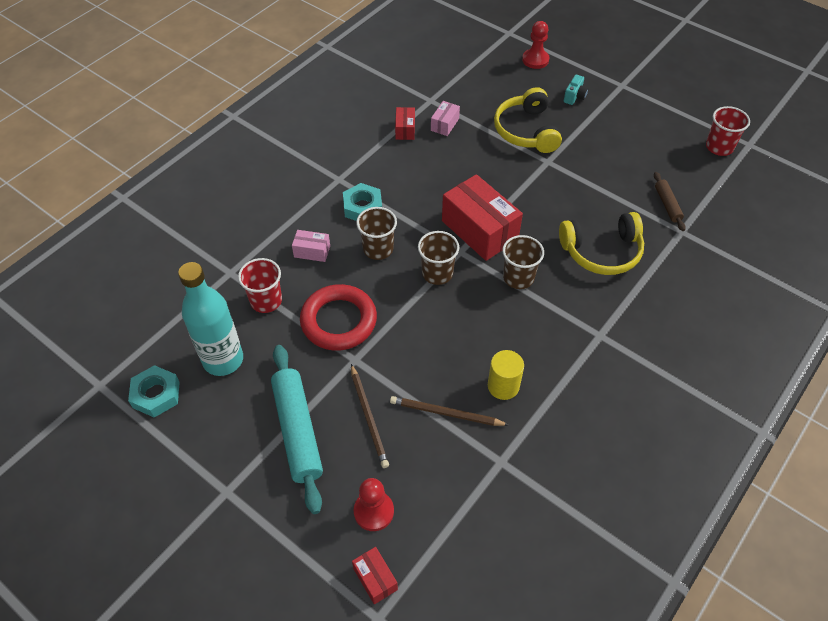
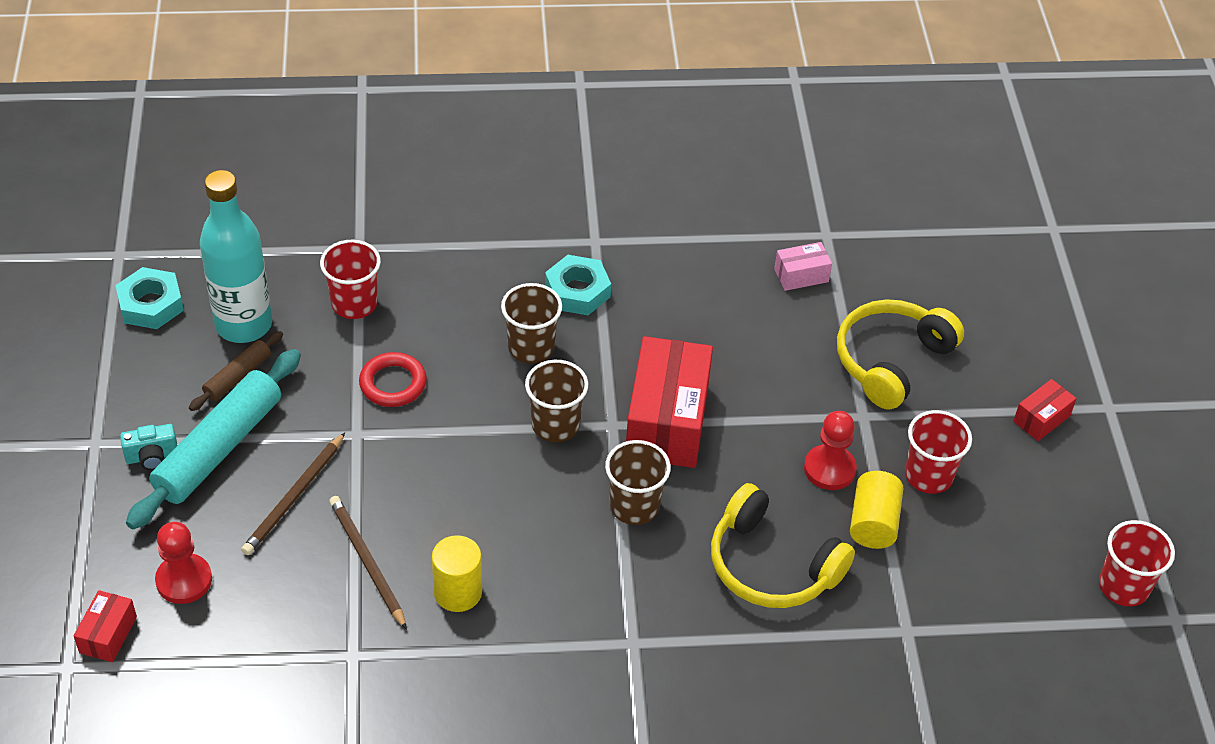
camera: 45 degrees right, 5 degrees down
(312, 251) = (463, 293): pink box -> none
(339, 321) = (393, 383): red ring -> red ring, size x0.60
(405, 129) = (746, 245): red box -> red box (1041, 419)
(535, 60) = (1036, 287): red pawn -> red pawn (829, 469)
(574, 97) = (1019, 371): turquoise camera -> turquoise camera (152, 456)
(602, 164) = (928, 475): none -> red cup
(611, 200) = (873, 523): none -> yellow cylinder
(667, 205) = (937, 588): brown rolling pin -> brown rolling pin (237, 376)

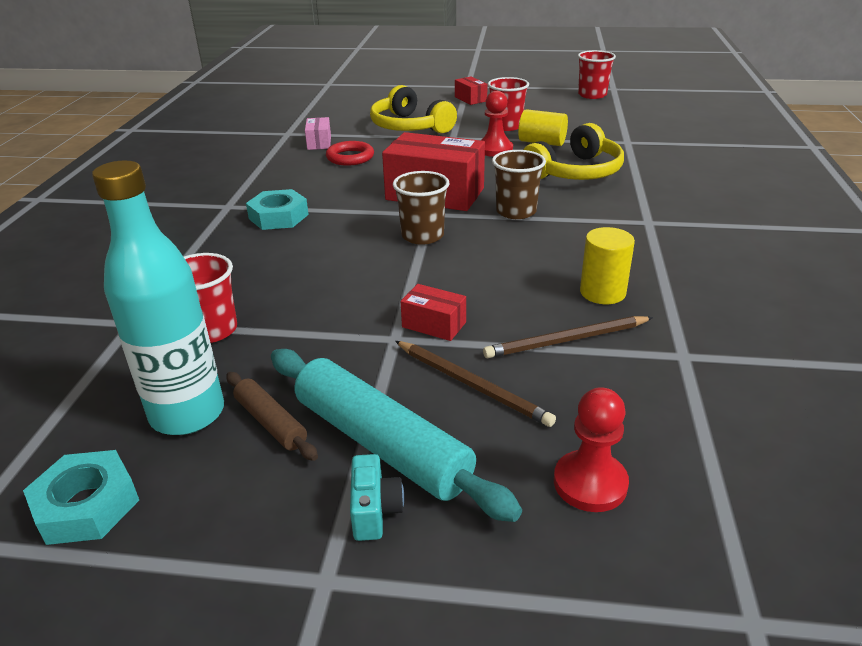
camera: 75 degrees left, 15 degrees down
(108, 635) = (687, 568): red box -> red box (434, 325)
(393, 383) = (337, 312): red ring -> red ring (350, 157)
(531, 347) = (330, 240): brown cup -> none

